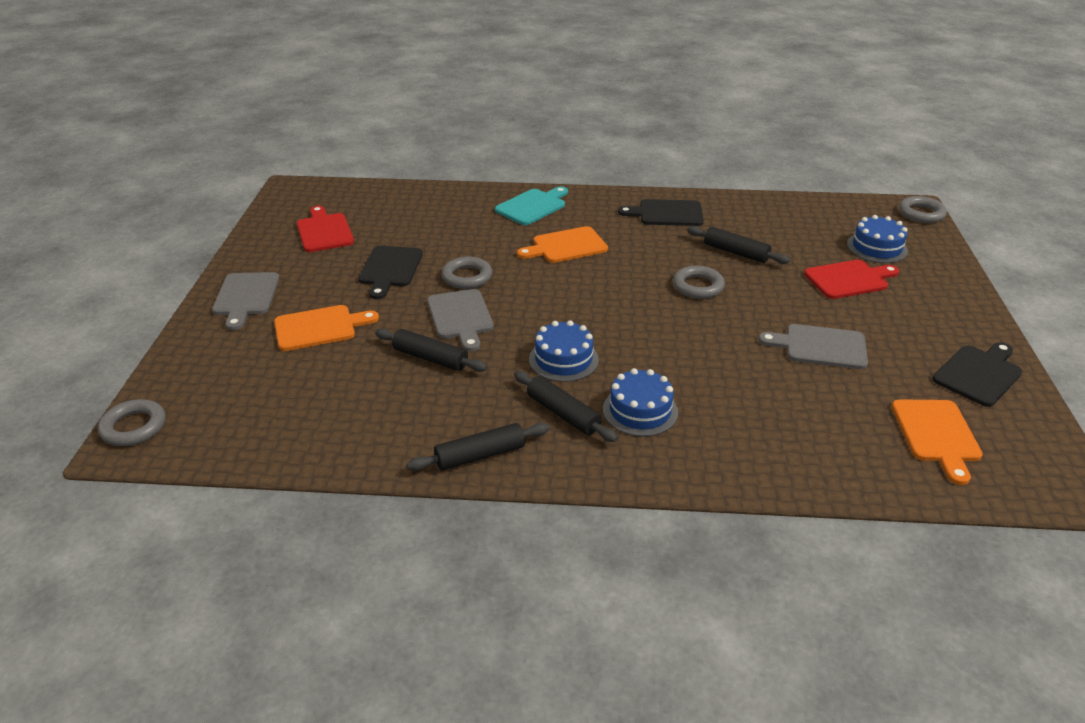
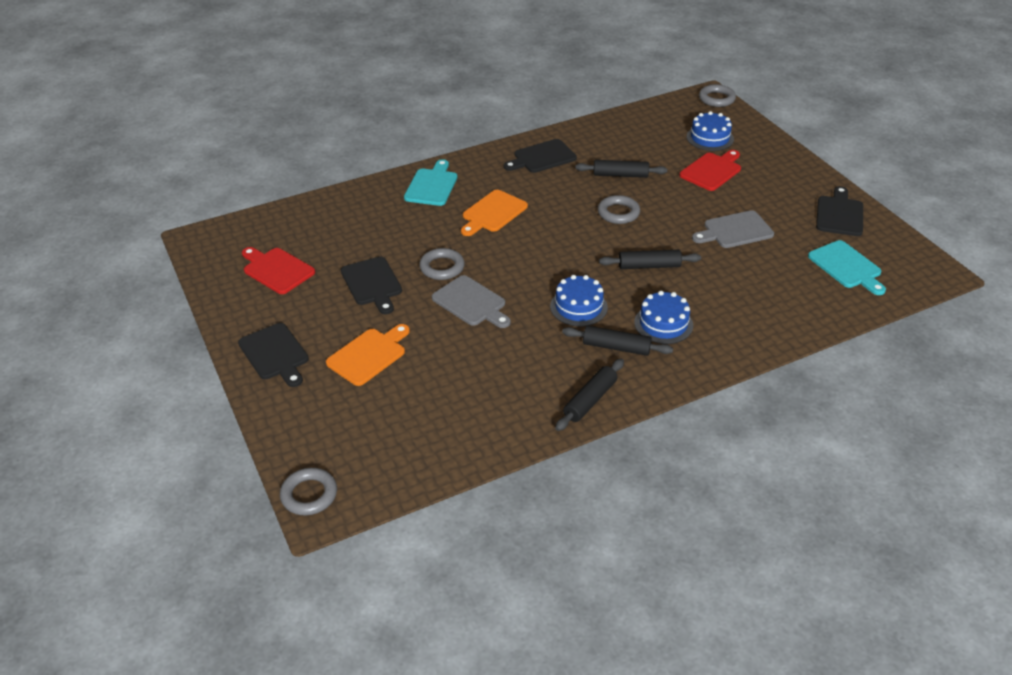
camera: 30 degrees left, 5 degrees up
(245, 297) = (275, 354): grey cutting board -> black cutting board
(430, 358) = (482, 345): black rolling pin -> black rolling pin (649, 266)
(936, 434) = (846, 267): orange cutting board -> turquoise cutting board

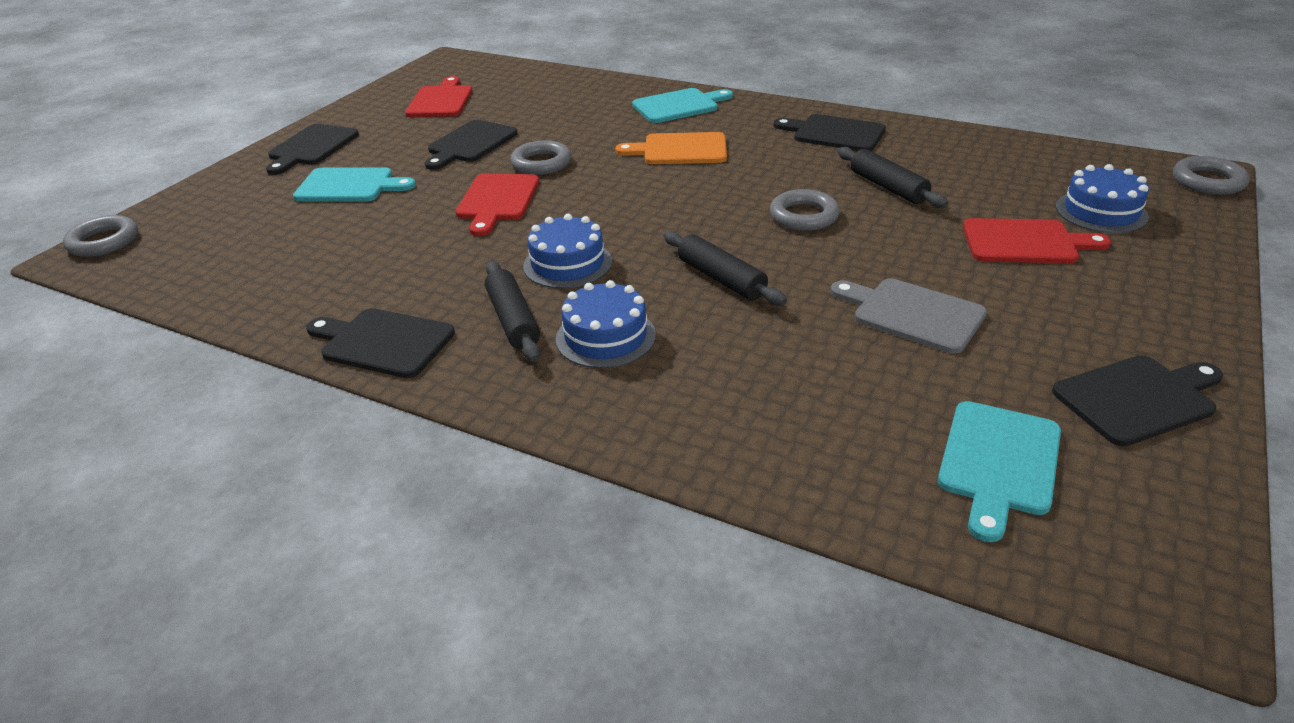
camera: 55 degrees right, 5 degrees down
(369, 355) = (349, 186): orange cutting board -> turquoise cutting board
(471, 303) = (497, 200): grey cutting board -> red cutting board
(590, 400) = (383, 342): black rolling pin -> black cutting board

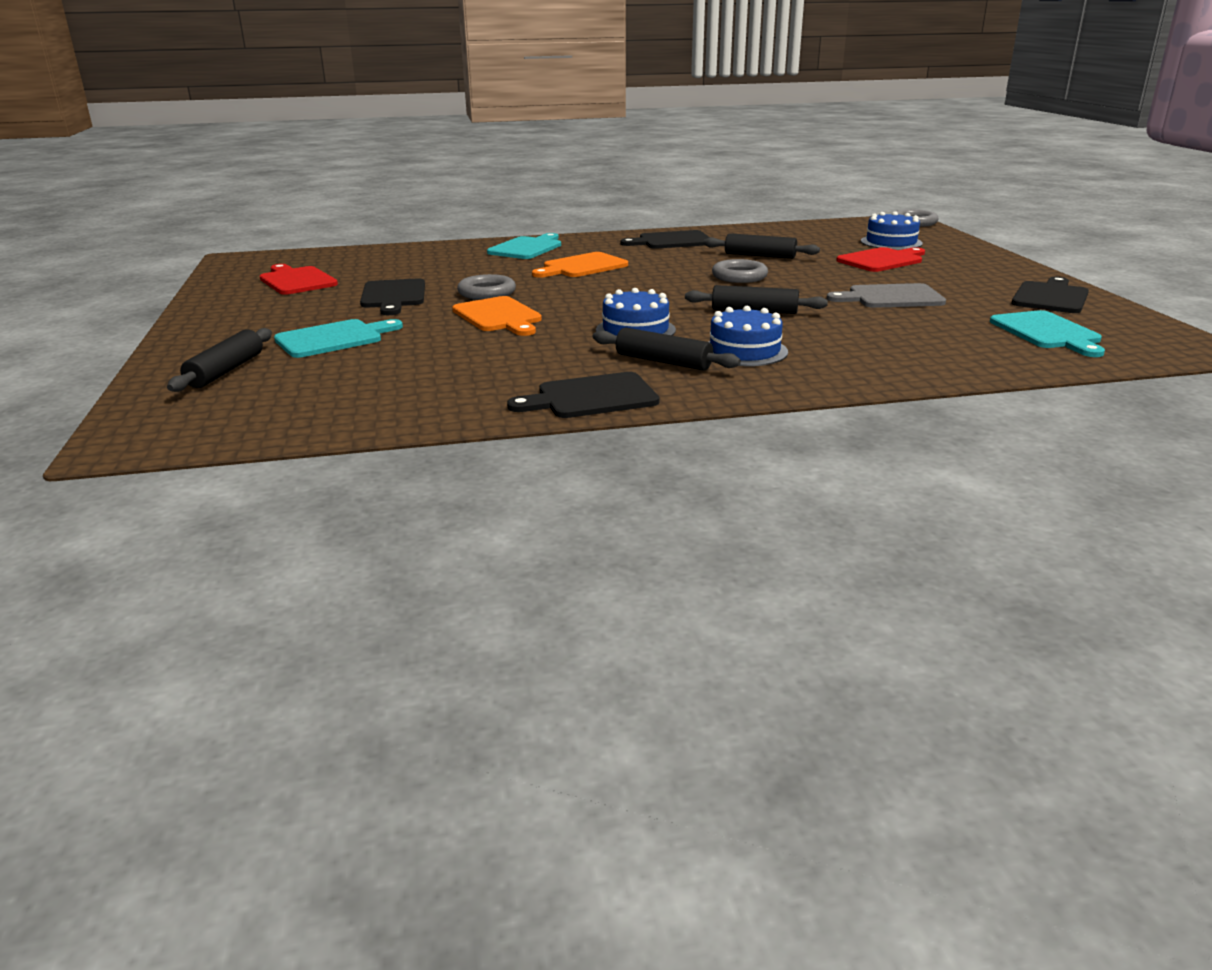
camera: 40 degrees left, 10 degrees down
(104, 242) = (129, 429): grey ring -> none
(237, 199) = (226, 371): none -> black rolling pin
(311, 147) = (225, 328): black cutting board -> none
(497, 200) = (499, 316): red cutting board -> orange cutting board

